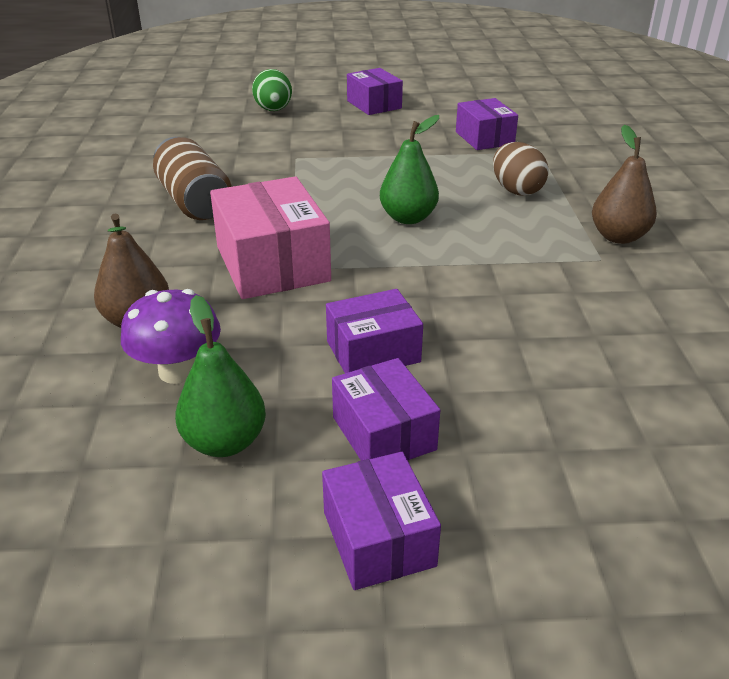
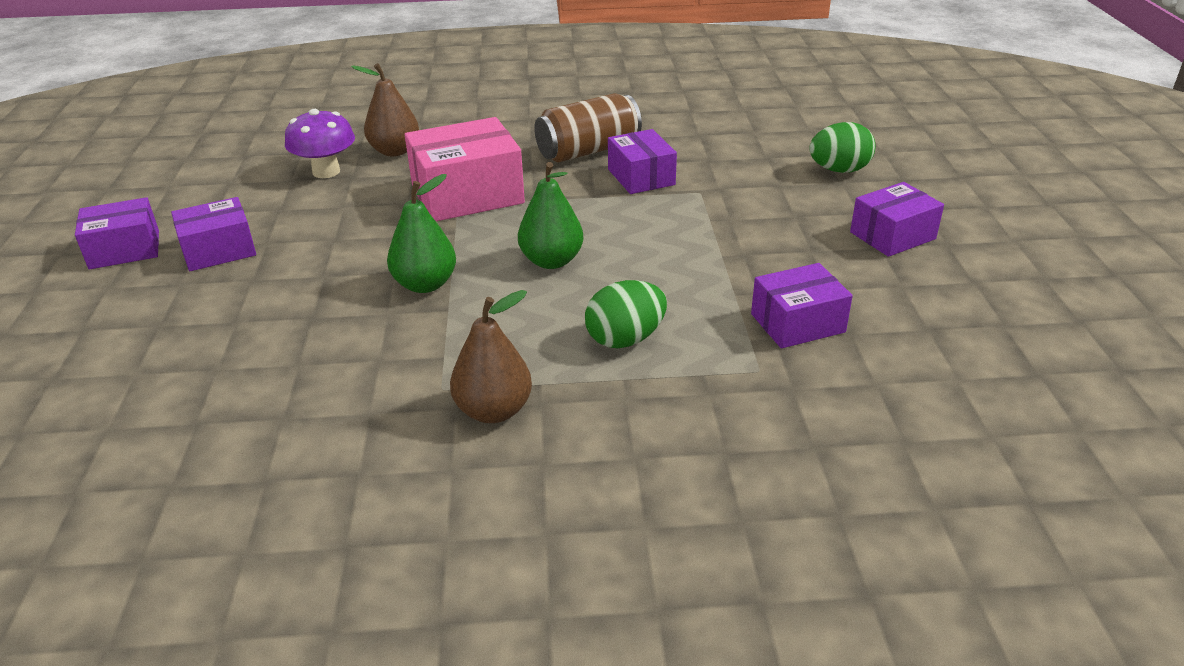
camera: 90 degrees right, 0 degrees up
(225, 442) = (242, 194): green pear -> green pear (425, 284)
(373, 351) = (318, 244): purple box -> purple box (641, 177)
(516, 190) = (625, 339): brown egg -> green egg

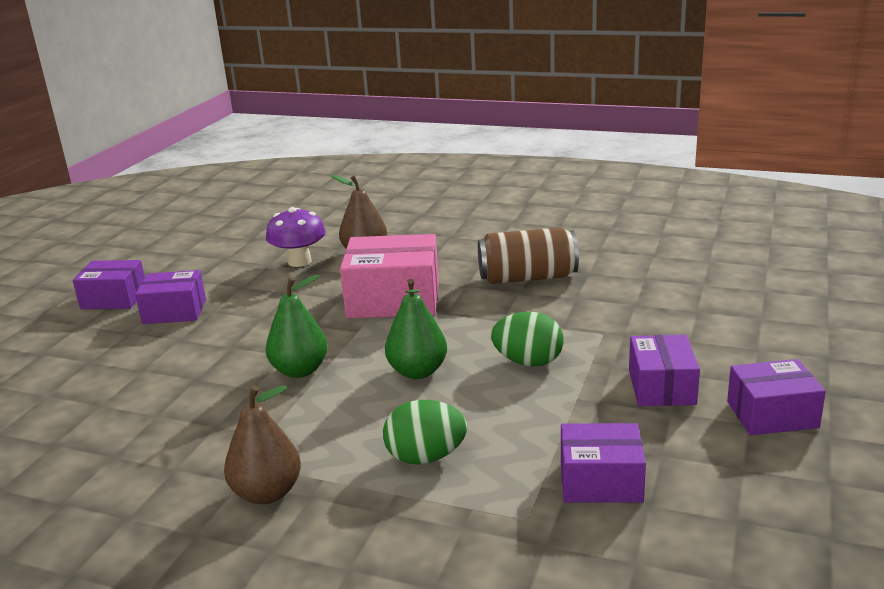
camera: 25 degrees right, 10 degrees down
(641, 177) = (557, 310): purple box -> purple box (661, 387)
(839, 170) = (764, 337): green egg -> green egg (528, 362)

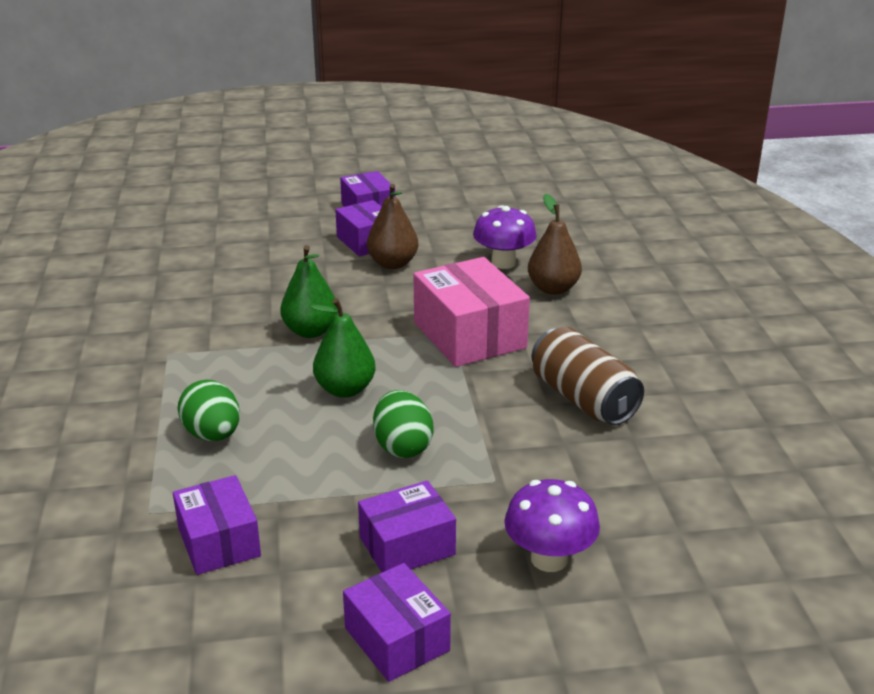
camera: 60 degrees right, 5 degrees up
(267, 493) = (134, 377): brown pear -> brown pear (393, 264)
(708, 334) = (549, 559): none -> purple mushroom

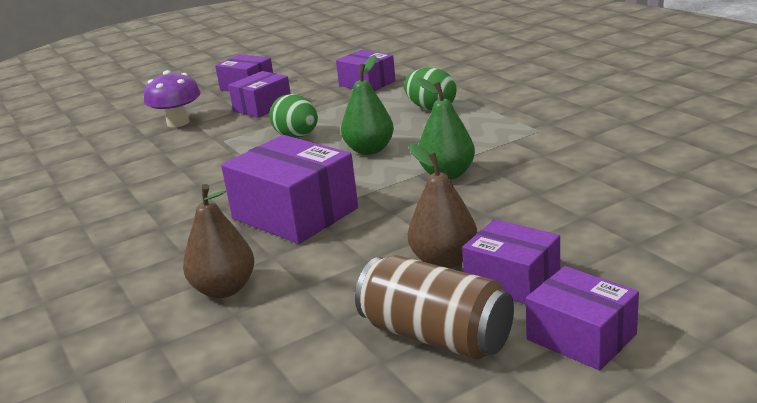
camera: 160 degrees right, 5 degrees down
(469, 335) = (295, 213): pink box -> purple box
(503, 262) = (304, 307): purple mushroom -> none
(583, 399) = (169, 196): brown can -> brown can (436, 336)

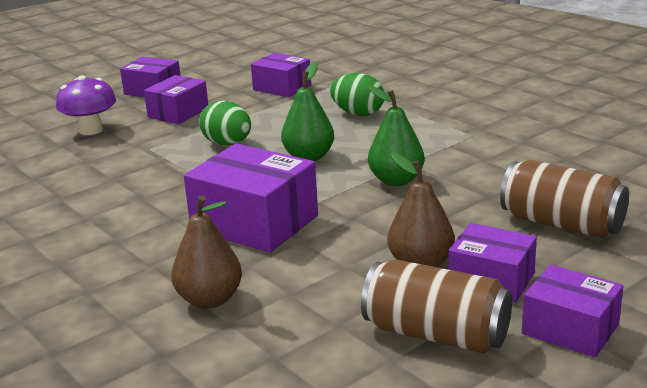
camera: 10 degrees left, 0 degrees up
(605, 223) = (562, 224): none -> brown can

